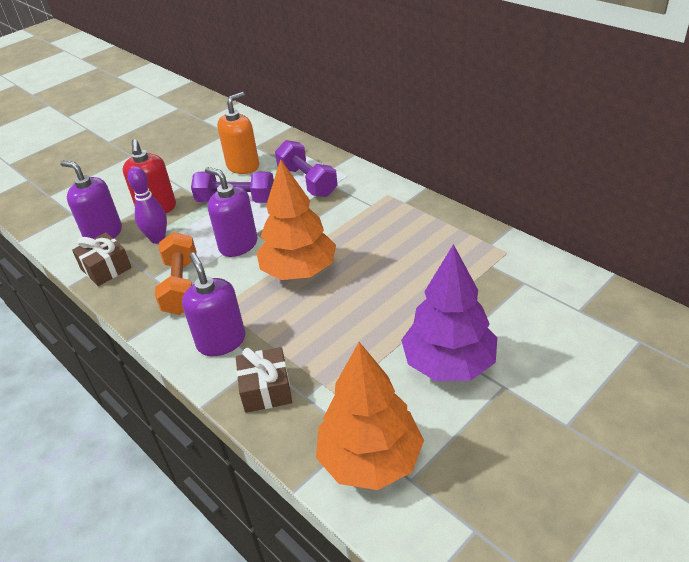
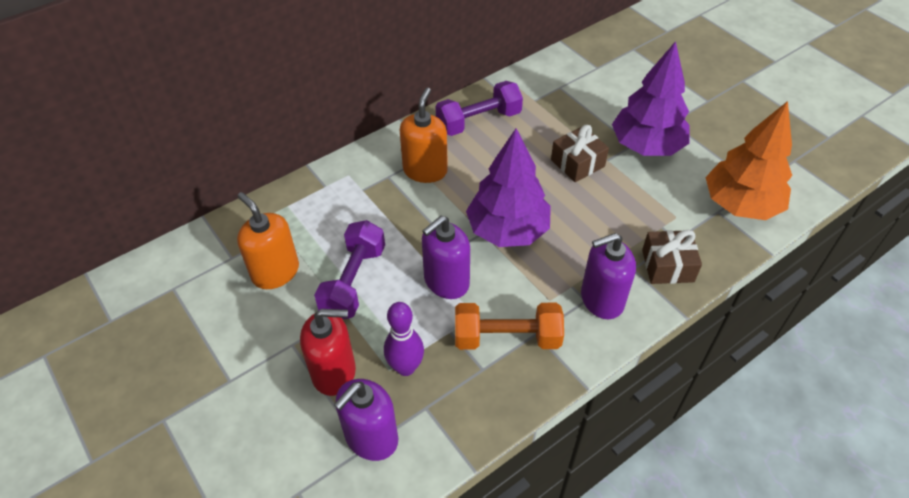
camera: 85 degrees left, 10 degrees up
(106, 268) = (451, 426): brown gift -> brown gift (577, 163)
(299, 271) = (507, 230): orange tree -> purple tree
(307, 181) = (344, 210): purple dumbbell -> purple dumbbell (478, 121)
(363, 212) = (425, 170): none -> orange soap dispenser

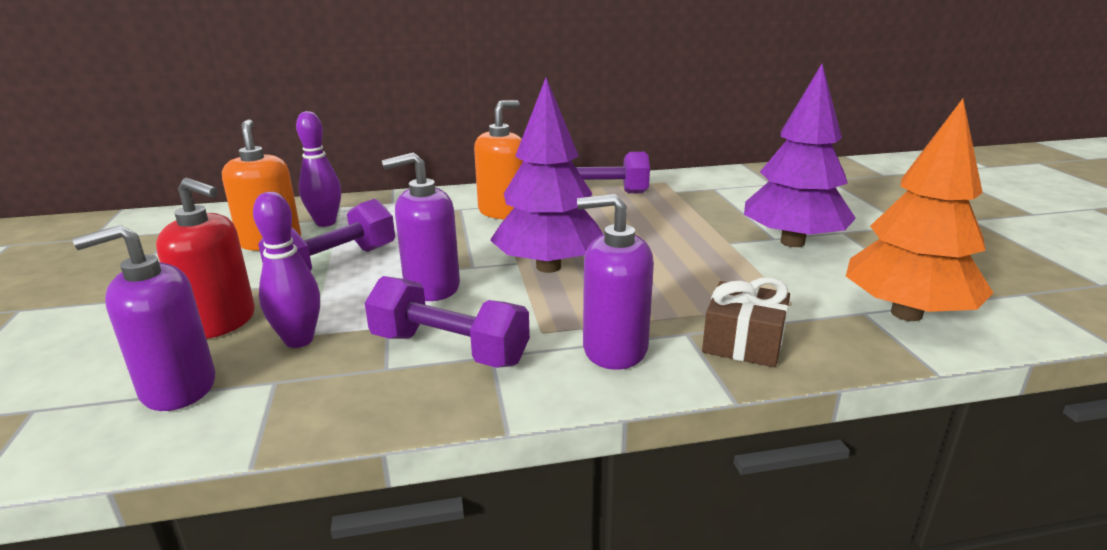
camera: 25 degrees right, 25 degrees down
(295, 232) = (325, 222): none -> purple bowling pin
(507, 338) = (449, 349): orange dumbbell -> purple dumbbell
(577, 163) = (687, 238): brown gift -> none

